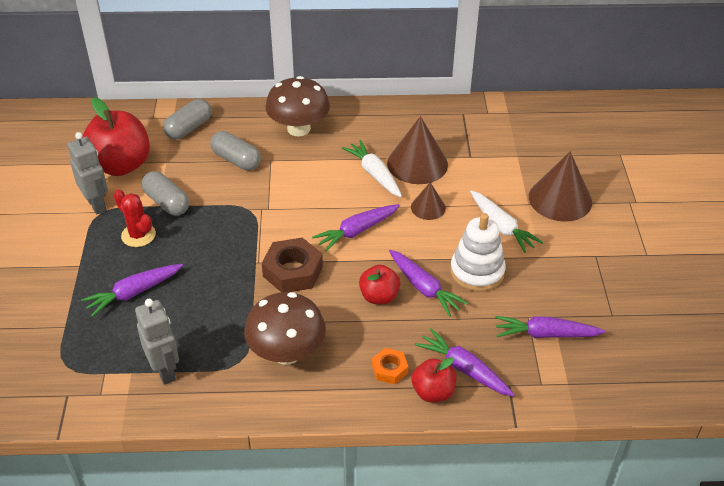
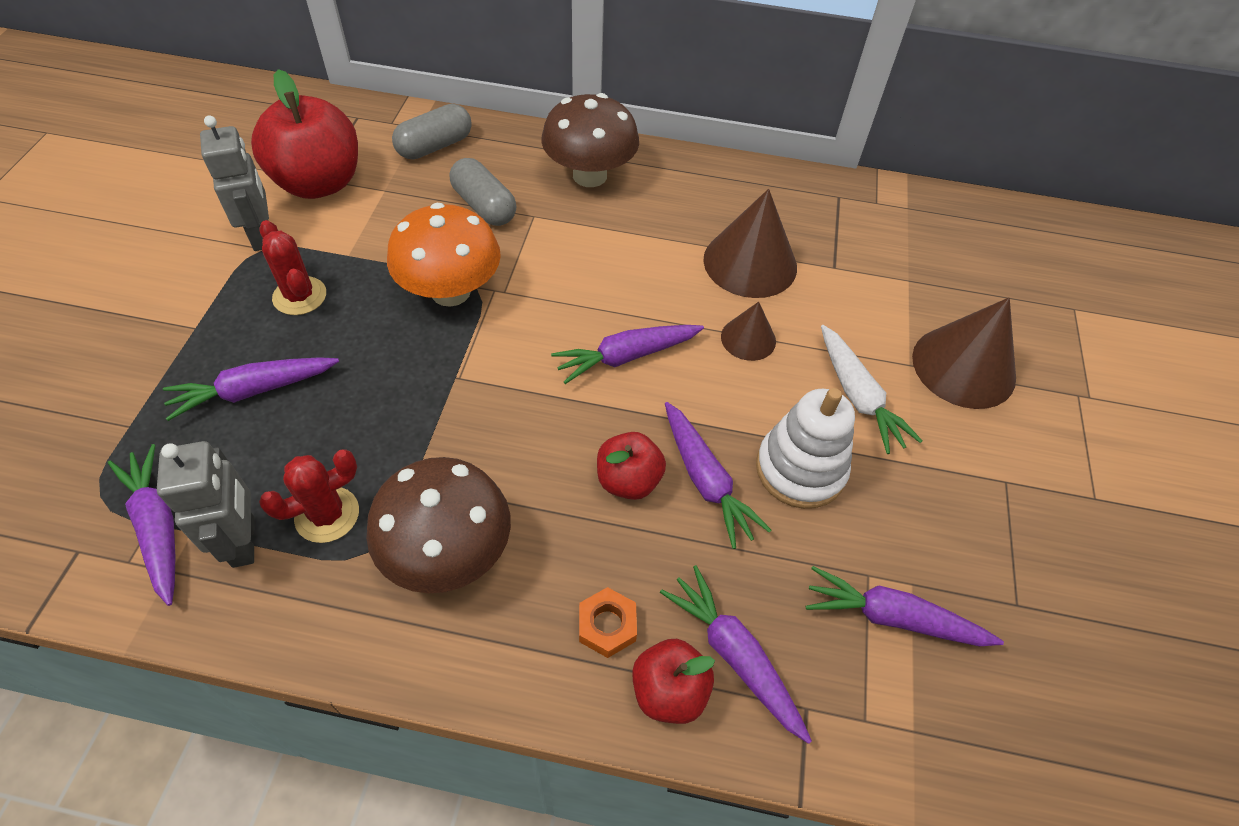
camera: 10 degrees right, 10 degrees up
(110, 374) = (158, 527): none -> purple carrot
(166, 203) = (360, 253): grey capsule -> none
(208, 348) = (327, 515): none -> red cactus
(234, 215) = (450, 291): none -> orange mushroom
(293, 271) = (506, 405): brown nut -> none
(374, 174) = (680, 267): white carrot -> none

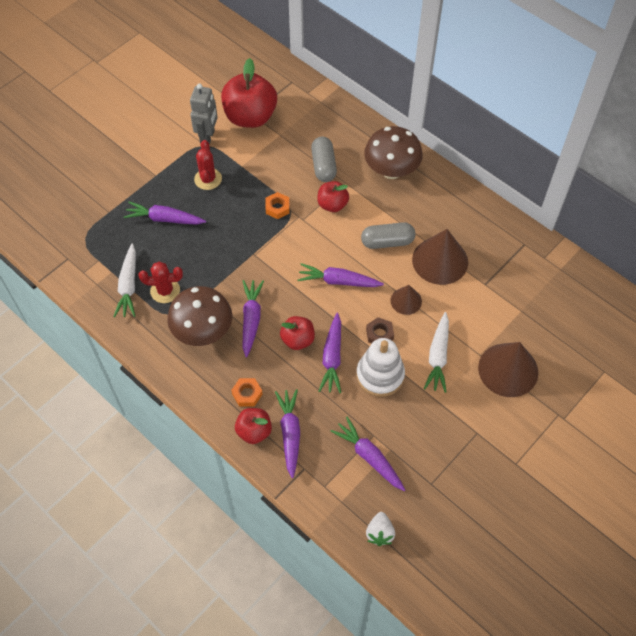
camera: 35 degrees right, 5 degrees up
(158, 527) = (100, 263): purple carrot -> purple carrot (251, 319)
(244, 541) = (128, 286): grey robot -> white carrot
(435, 146) = (321, 117): grey capsule -> grey capsule (387, 242)
(450, 291) = (277, 208): orange mushroom -> orange nut
(536, 252) = (332, 205): none -> red apple
(749, 406) = (379, 334): none -> brown nut
(1020, 750) = (379, 533): none -> white strawberry

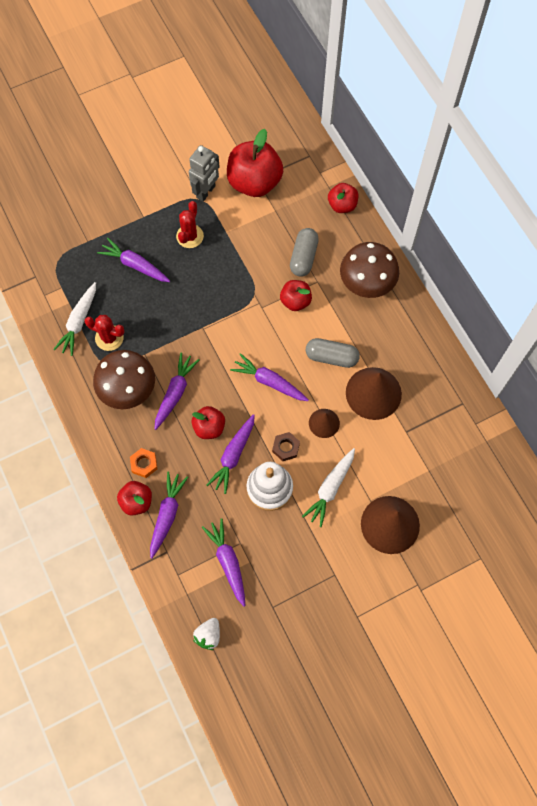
camera: 20 degrees right, 10 degrees up
(277, 208) = (243, 287): orange nut -> none
(340, 113) = (342, 205): none -> red apple

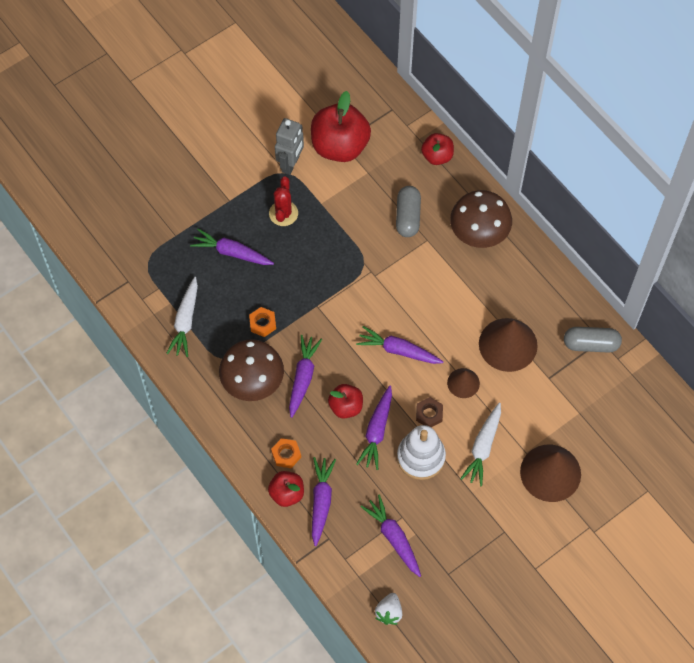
camera: 10 degrees left, 5 degrees down
(109, 338) = (221, 332): red cactus -> none
(149, 336) = (262, 323): none -> orange nut
(295, 301) = (408, 263): red apple -> none
(331, 357) = (457, 315): grey capsule -> grey capsule (590, 344)

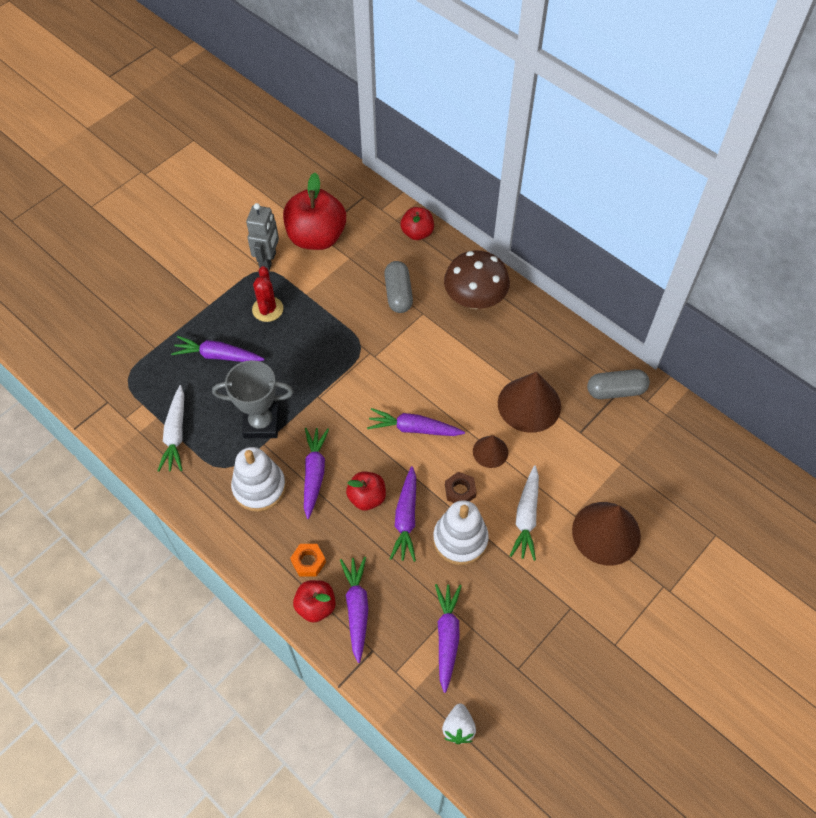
camera: 10 degrees left, 5 degrees down
(253, 382) = (259, 487): brown mushroom -> white stacking toy
(262, 323) = (261, 423): orange nut -> grey trophy
(393, 538) = (447, 637): purple carrot -> purple carrot turned 45 degrees clockwise

